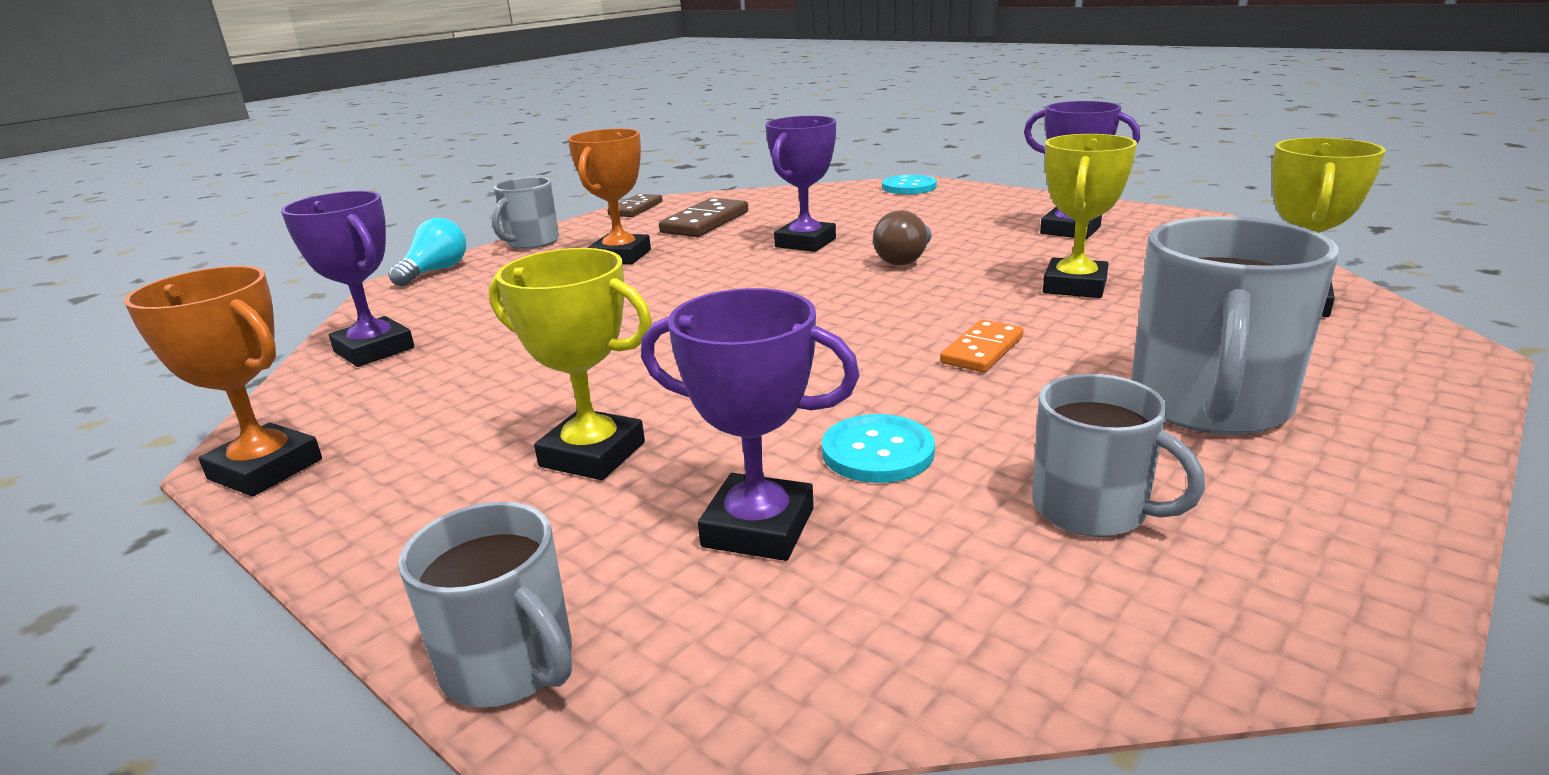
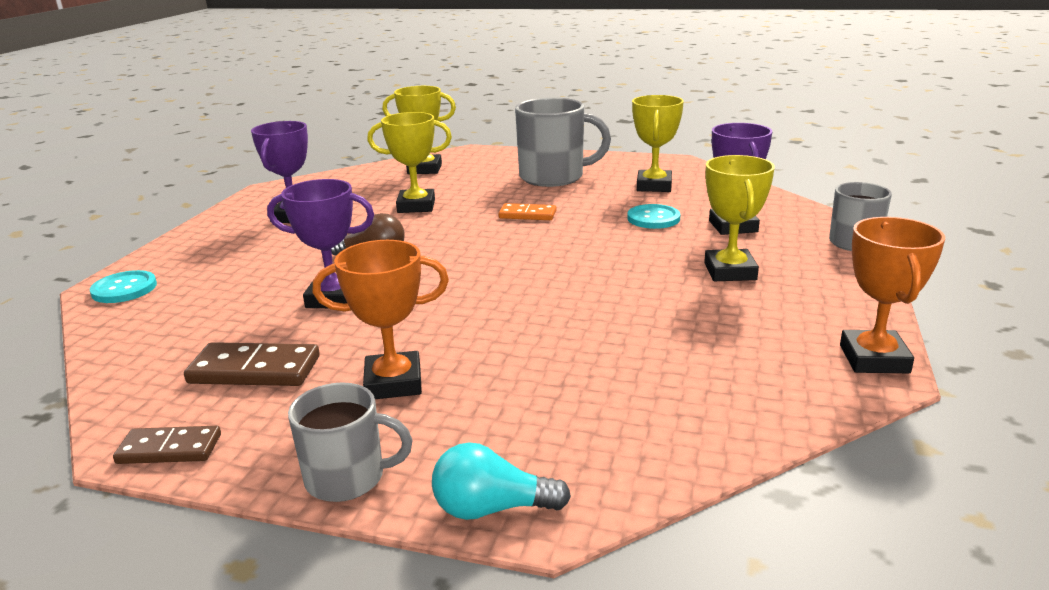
camera: 115 degrees left, 0 degrees up
(374, 350) = (709, 418): purple trophy -> none
(1092, 509) = (654, 186): grey mug -> yellow trophy

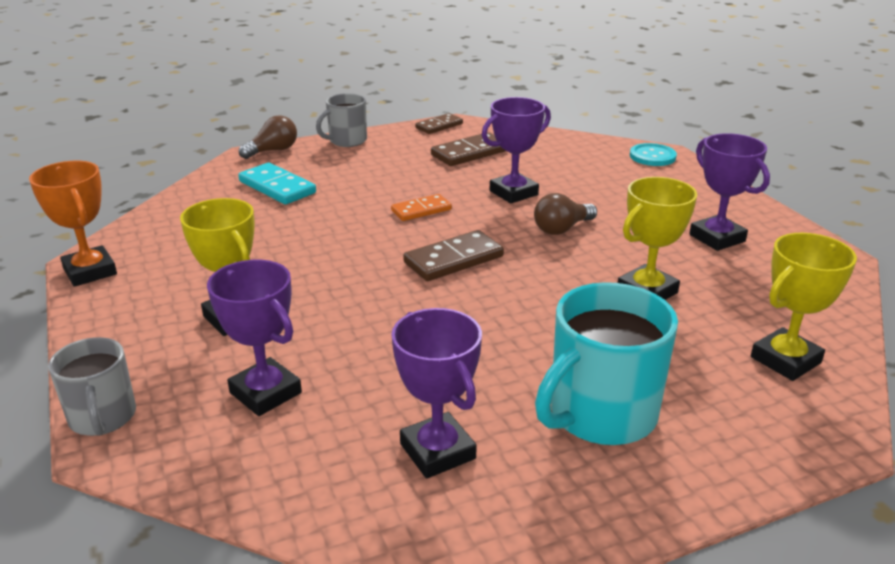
camera: 140 degrees right, 5 degrees up
(393, 383) = (387, 170): orange trophy -> none
(491, 508) = (273, 151): turquoise light bulb -> brown light bulb
(500, 259) = (453, 259): none -> brown domino
(527, 215) = (516, 323): orange domino -> orange domino (421, 210)
(553, 177) = (600, 414): grey mug -> turquoise mug
(566, 409) = (277, 187): none -> turquoise domino
(653, 218) = (371, 371): turquoise button -> none
(654, 186) = (437, 451): yellow trophy -> purple trophy

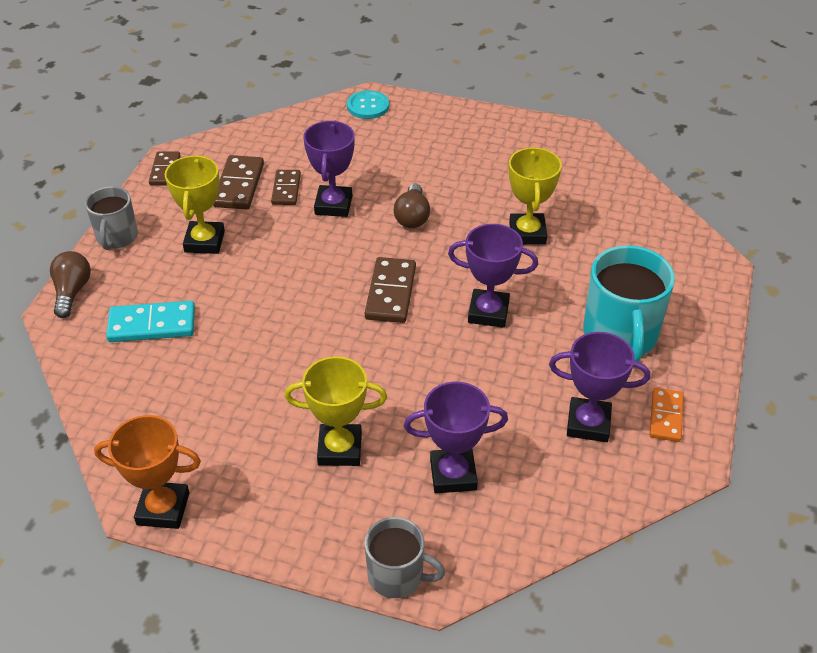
camera: 50 degrees left, 15 degrees up
(421, 210) = (299, 266): orange domino -> orange domino (665, 416)
(497, 169) = (286, 189): none -> brown domino
(717, 238) = (504, 161): purple trophy -> purple trophy (488, 312)
(785, 360) = (645, 231): yellow trophy -> yellow trophy (204, 241)

